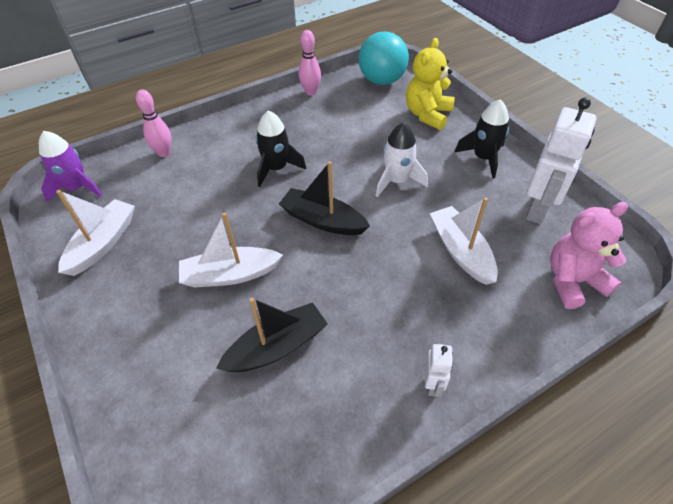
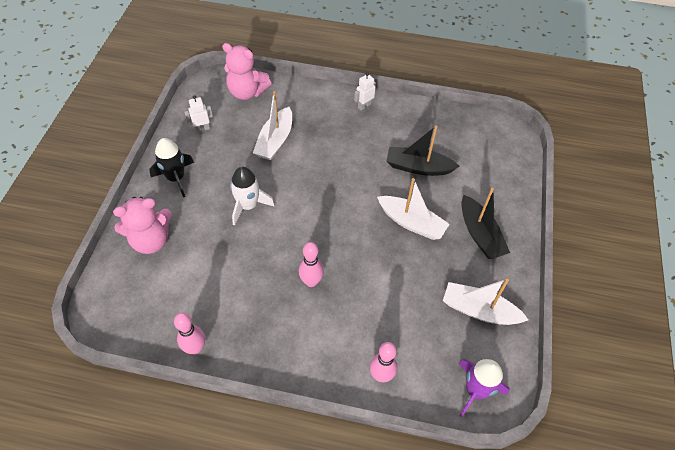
camera: 140 degrees left, 5 degrees up
(103, 243) = (479, 310): white boat -> white boat turned 45 degrees clockwise
(276, 168) = (311, 281): black rocket -> pink bowling pin
(322, 220) = (325, 215): black boat -> black boat (480, 234)
(382, 80) = (125, 308): turquoise ball -> none
(427, 115) = (151, 240): yellow teddy bear -> pink teddy bear
(538, 209) = (202, 129): white robot -> white robot, size x0.48

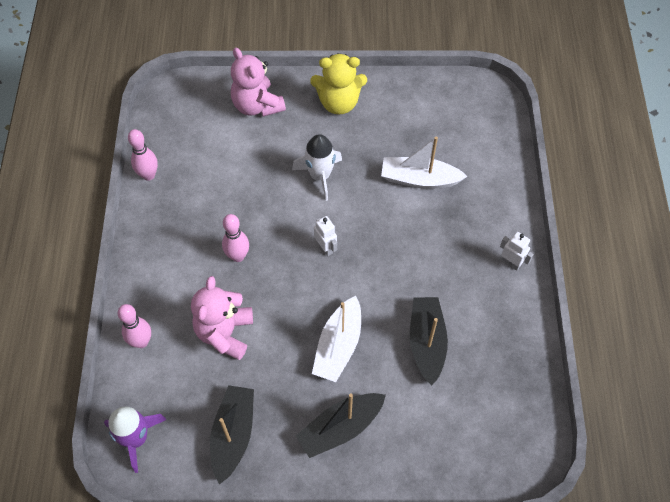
camera: 80 degrees right, 5 degrees up
(176, 178) = (338, 102): black rocket -> yellow teddy bear
(202, 129) = (414, 105): white robot -> white robot (325, 248)
(247, 92) = (486, 133): pink teddy bear -> pink teddy bear (225, 333)
(479, 310) = (233, 435): white boat -> black boat

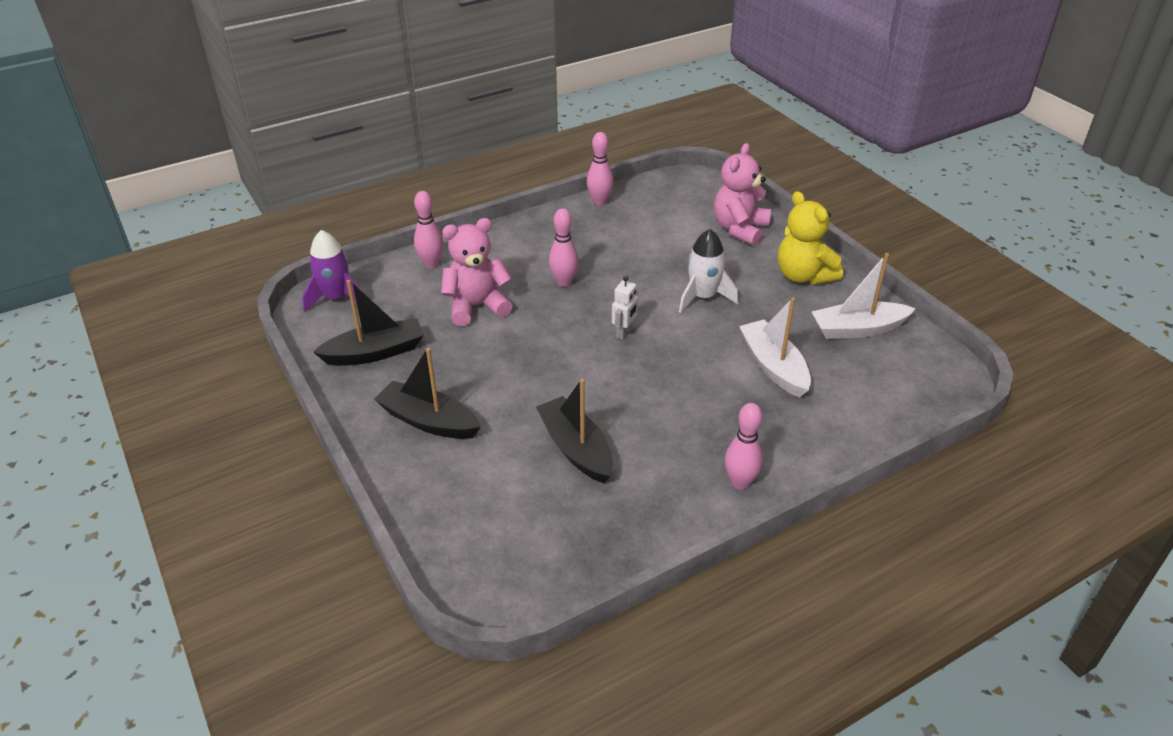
camera: 60 degrees right, 20 degrees down
(338, 346) = (520, 384): white boat -> white boat (857, 329)
(426, 342) = (576, 448): black boat -> black boat turned 90 degrees counterclockwise
(511, 263) = (740, 482): white robot -> pink bowling pin

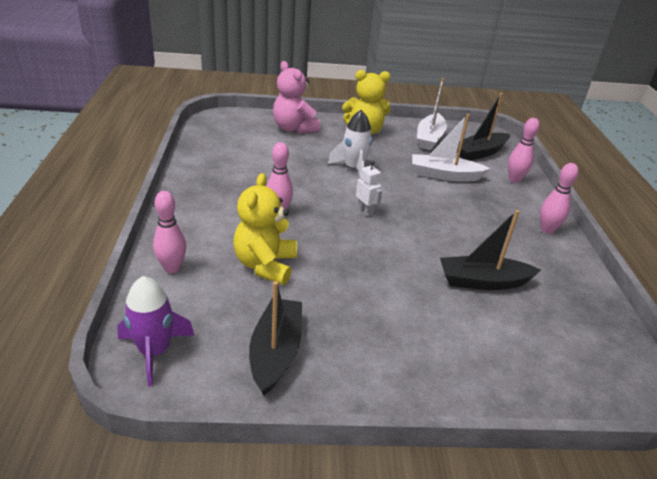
camera: 65 degrees left, 5 degrees down
(428, 421) = (403, 350): black boat -> black boat (480, 153)
(476, 306) = (265, 265): pink teddy bear -> yellow teddy bear
(599, 202) = (193, 159): pink bowling pin -> pink bowling pin (514, 179)

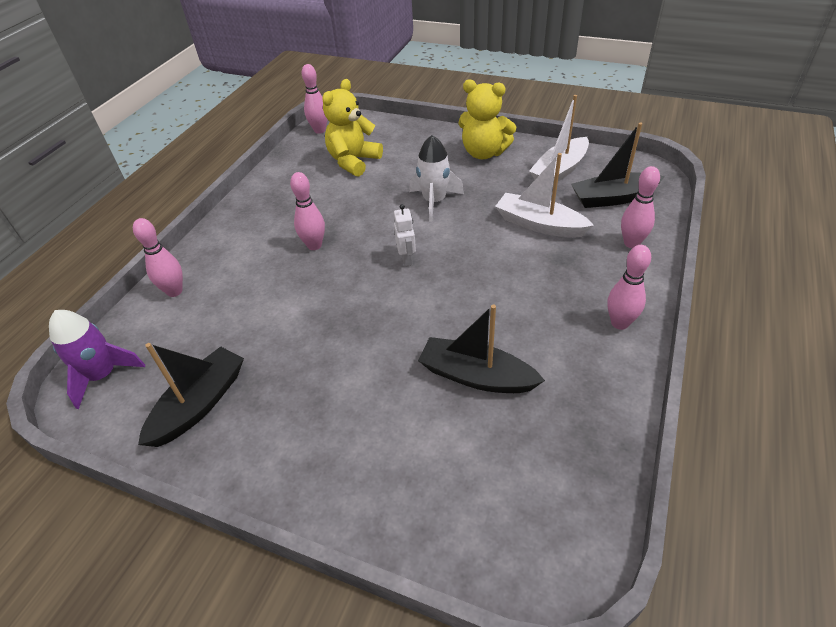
camera: 30 degrees right, 10 degrees up
(209, 125) = (319, 130): none -> pink bowling pin
(265, 265) = (258, 305): yellow teddy bear -> yellow teddy bear (353, 161)
(293, 128) = (404, 142): pink teddy bear -> none

